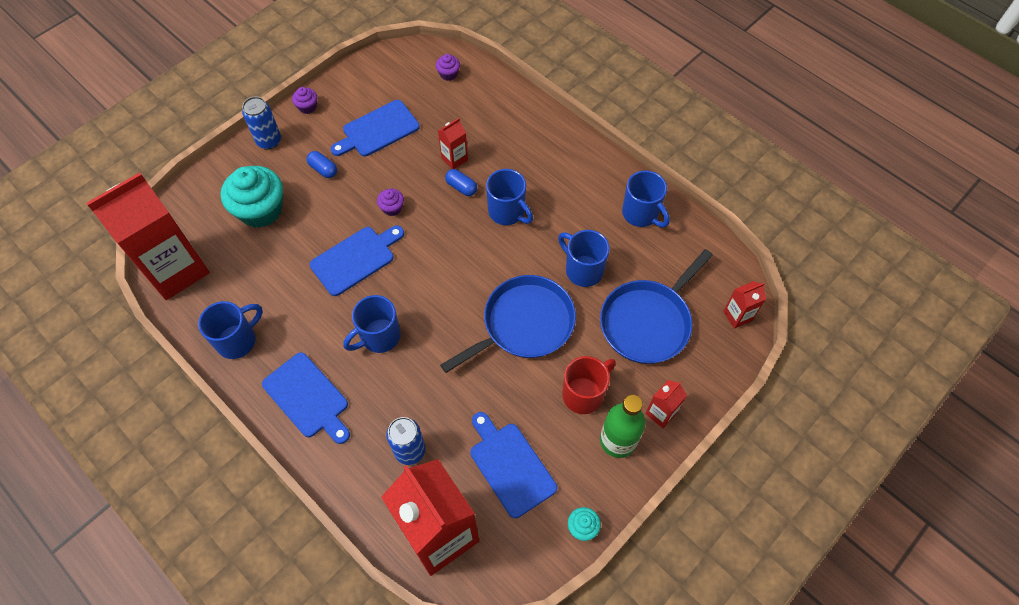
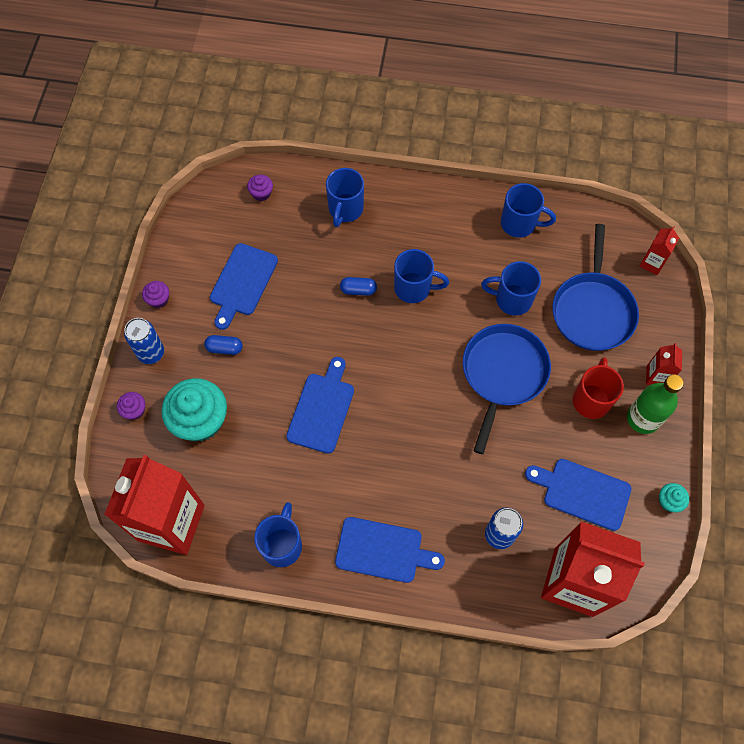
camera: 35 degrees left, 5 degrees up
(379, 337) = (398, 461): blue mug -> blue mug (345, 209)
(392, 208) = (315, 345): purple cupcake -> purple cupcake (134, 410)
(454, 159) = (331, 268): red carton -> none

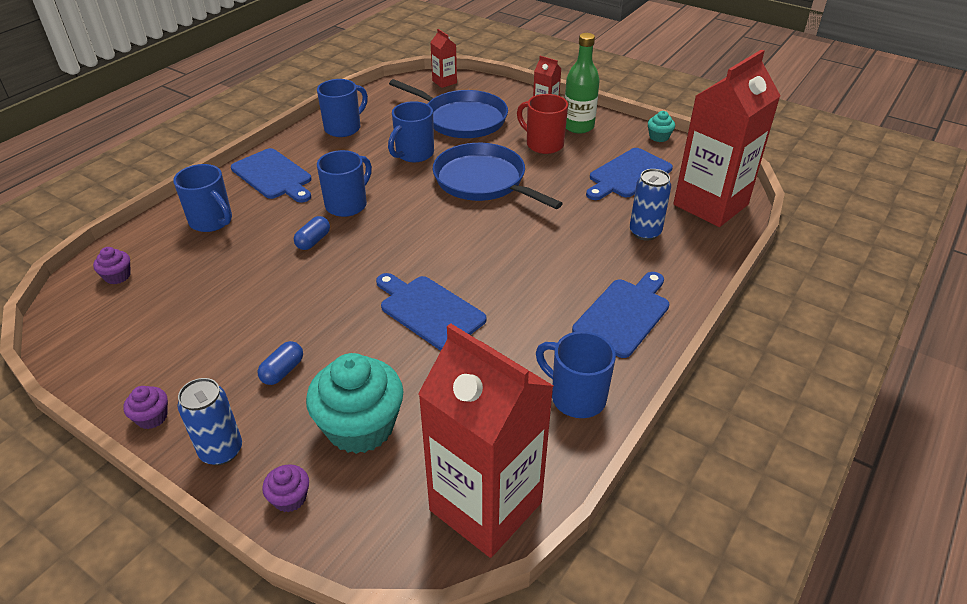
camera: 65 degrees left, 25 degrees down
(242, 282) = (212, 328): blue cutting board -> blue cutting board (273, 176)

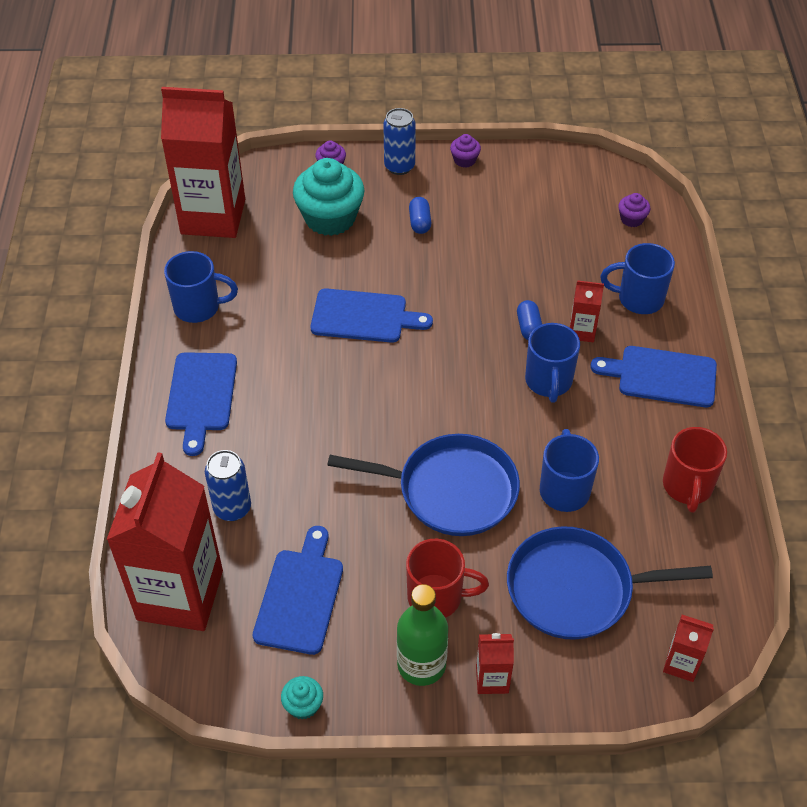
camera: 145 degrees right, 10 degrees up
(281, 221) = (582, 331): none -> red carton
(344, 128) = (687, 487): blue mug -> red mug

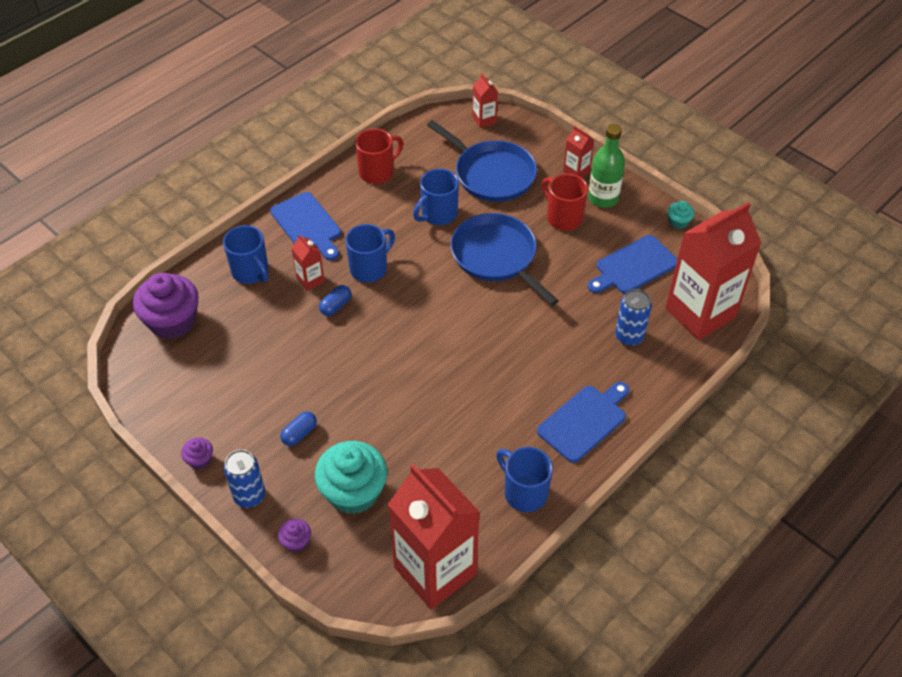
camera: 135 degrees left, 0 degrees up
(363, 317) = (423, 393): blue cutting board -> none
(631, 219) = (172, 321): purple cupcake -> purple cupcake, size x2.22

